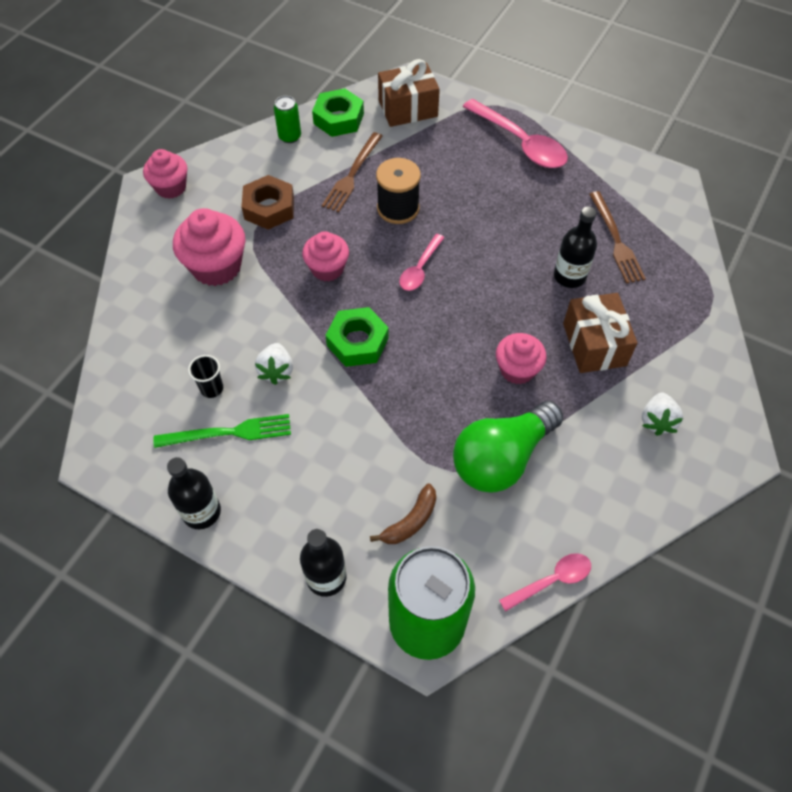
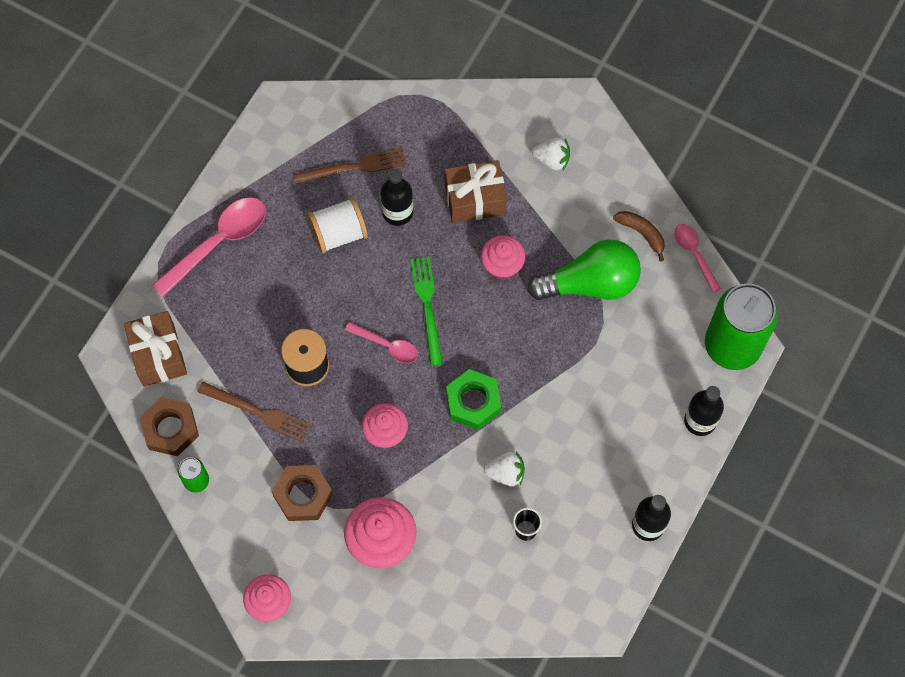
camera: 90 degrees left, 10 degrees up
(228, 433) = (571, 510): green fork -> green fork (427, 306)
(338, 119) = (170, 429): green nut -> brown nut
(410, 521) = (649, 356): brown banana -> brown banana (642, 233)
(501, 458) = (590, 283): green light bulb -> green light bulb turned 60 degrees counterclockwise
(540, 229) = (339, 233): none -> white spool

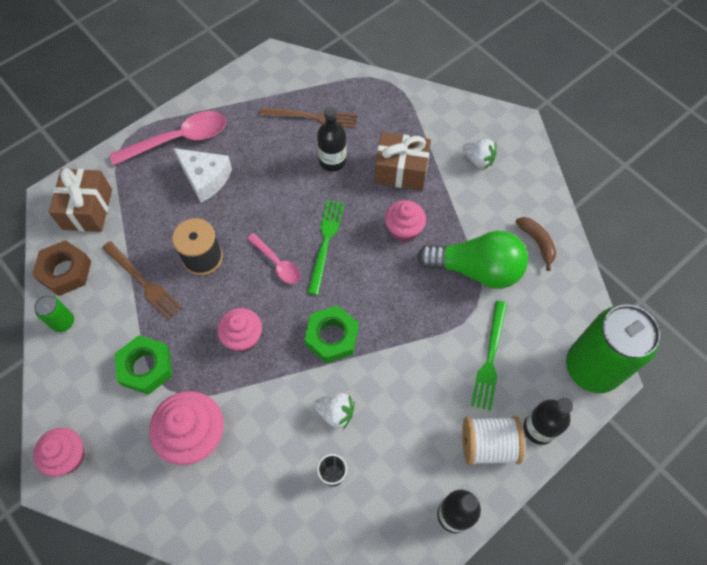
camera: 20 degrees right, 5 degrees down
(269, 278) = (205, 178): none -> white cheese
(303, 495) = (146, 367): brown nut -> green nut
(339, 233) = (277, 162): white spool -> white spool (488, 445)
(633, 369) = (490, 358): none -> green fork
(694, 254) = (580, 275): pink spoon -> none

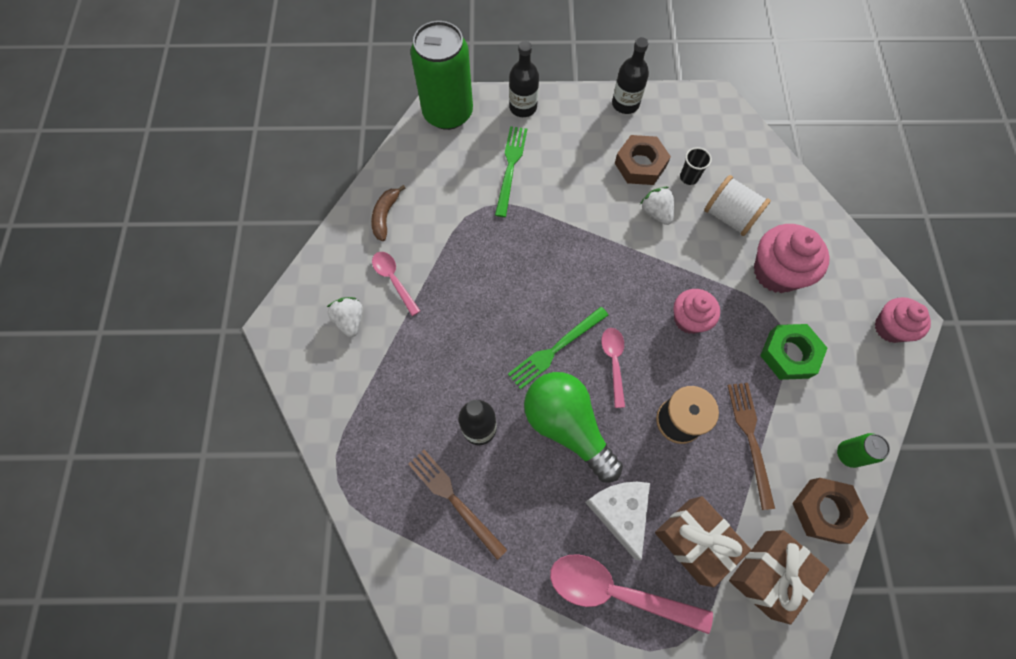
camera: 140 degrees left, 5 degrees up
(332, 337) = (615, 266): green nut -> none
(386, 453) = (640, 165): none -> brown nut
(401, 171) = (427, 365): brown gift -> brown gift (694, 541)
(403, 230) = (479, 308): pink cupcake -> none
(476, 269) = (454, 232): green light bulb -> green light bulb (567, 426)
(480, 204) = (394, 280): none -> pink spoon
(488, 445) = (566, 122): white spool -> white spool (729, 216)
(490, 358) = (510, 167): green fork -> green fork turned 45 degrees counterclockwise

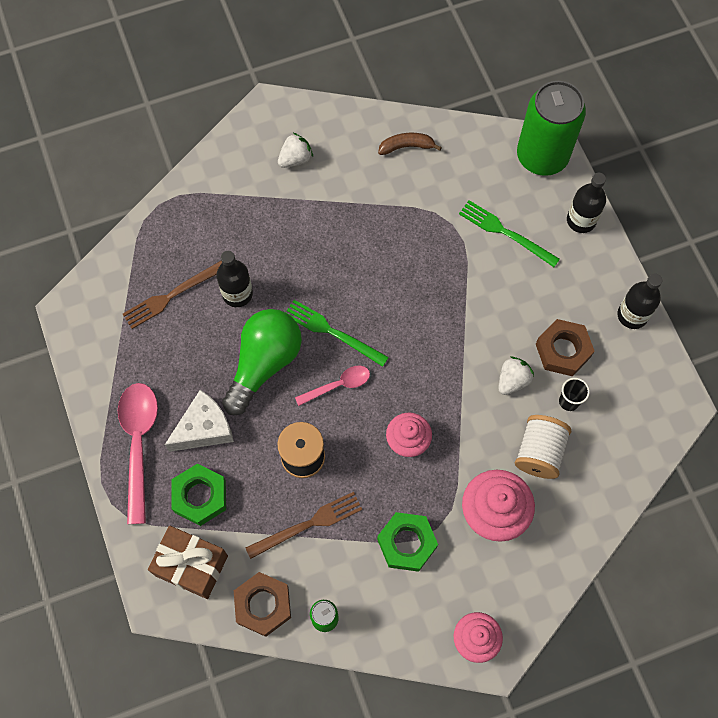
camera: 70 degrees right, 0 degrees up
(394, 280) = (346, 178): pink spoon -> none
(454, 500) = (172, 295): brown fork -> brown fork turned 150 degrees counterclockwise
(510, 167) = (505, 232): green fork -> green fork turned 135 degrees counterclockwise
(694, 541) = (200, 496): brown gift -> green nut

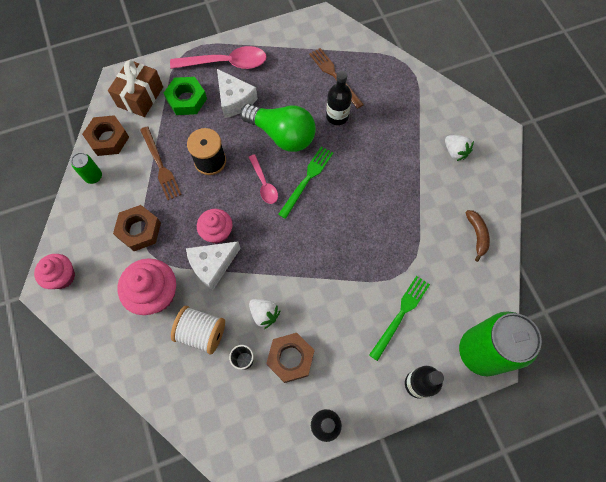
camera: 90 degrees right, 0 degrees up
(406, 543) = (139, 230): green nut -> brown nut
(453, 444) = (212, 265): none -> white cheese

